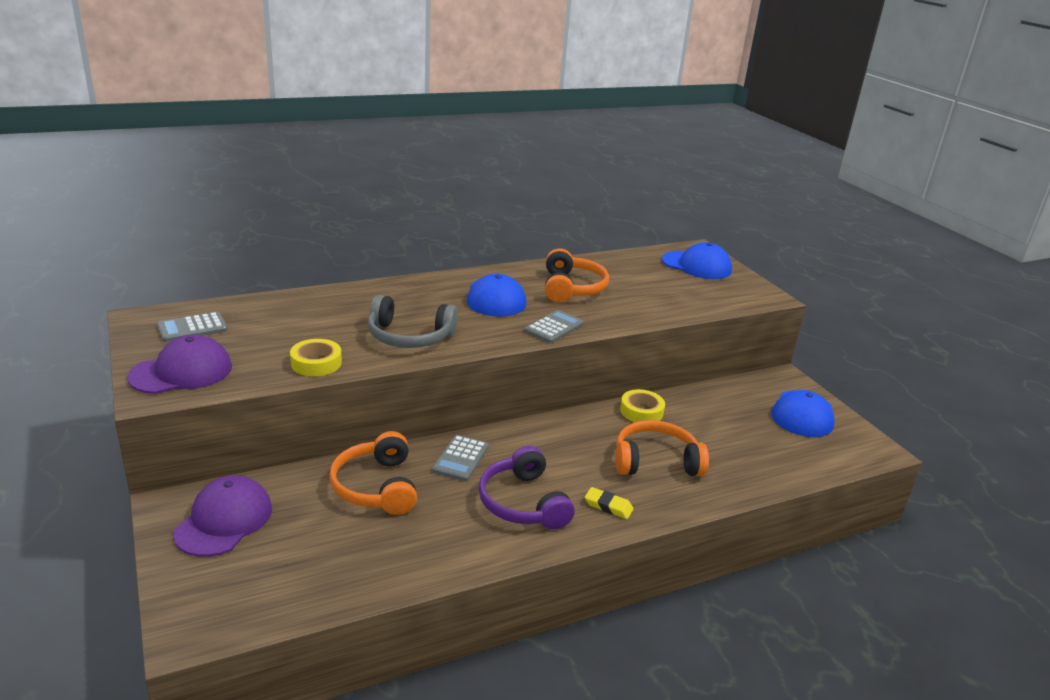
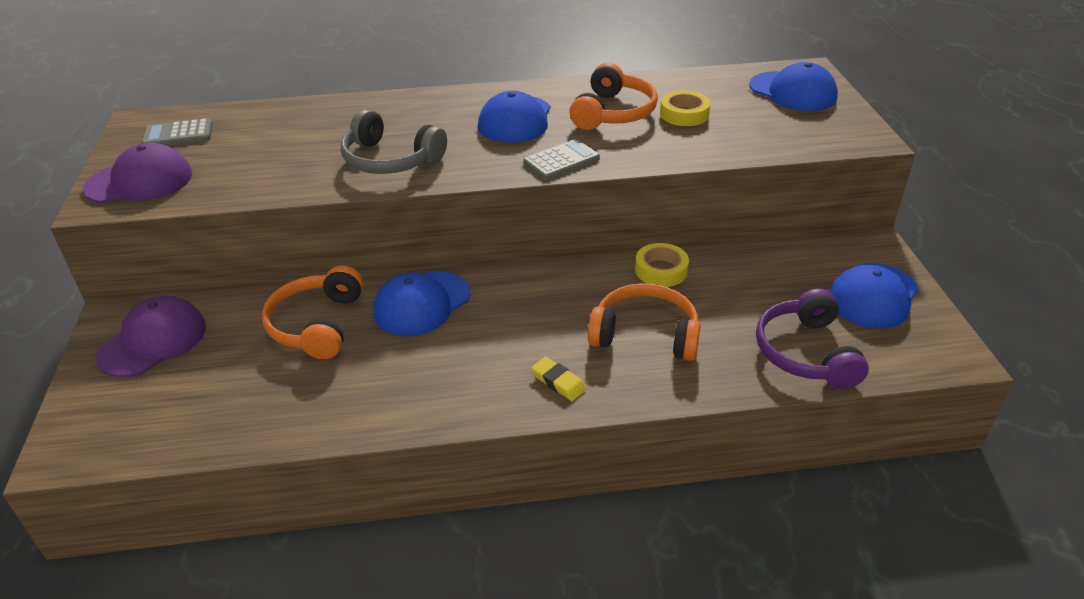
camera: 20 degrees right, 10 degrees up
(316, 363) = (275, 183): yellow tape -> yellow tape (684, 114)
(460, 458) = (421, 304): grey calculator -> blue cap
(523, 503) = (463, 364): purple headphones -> purple headphones (806, 352)

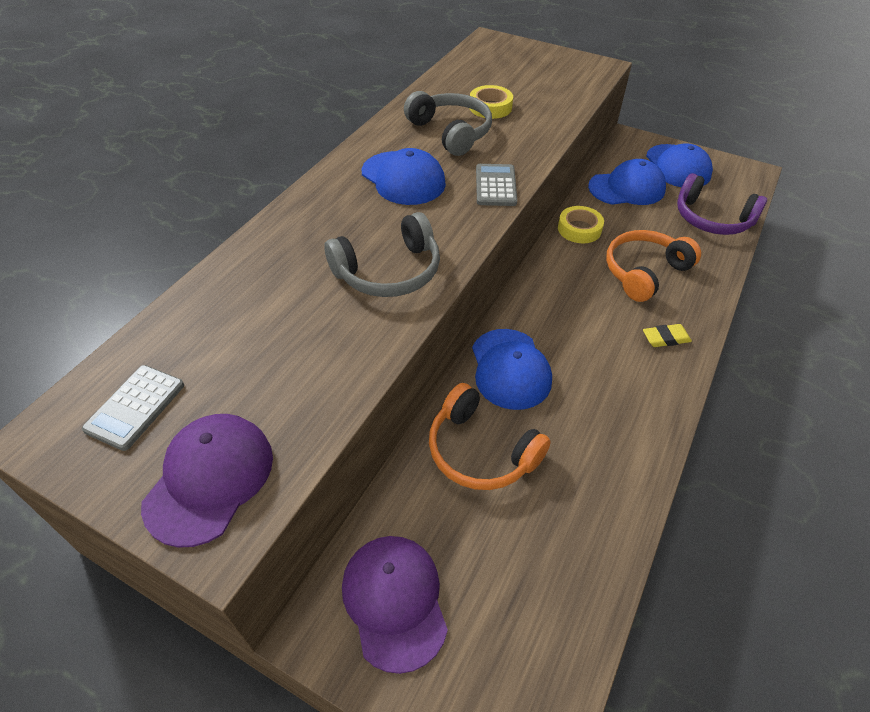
camera: 55 degrees left, 10 degrees up
(613, 113) = (451, 132): orange headphones -> grey headphones
(793, 92) = (511, 58): blue cap -> blue cap (627, 188)

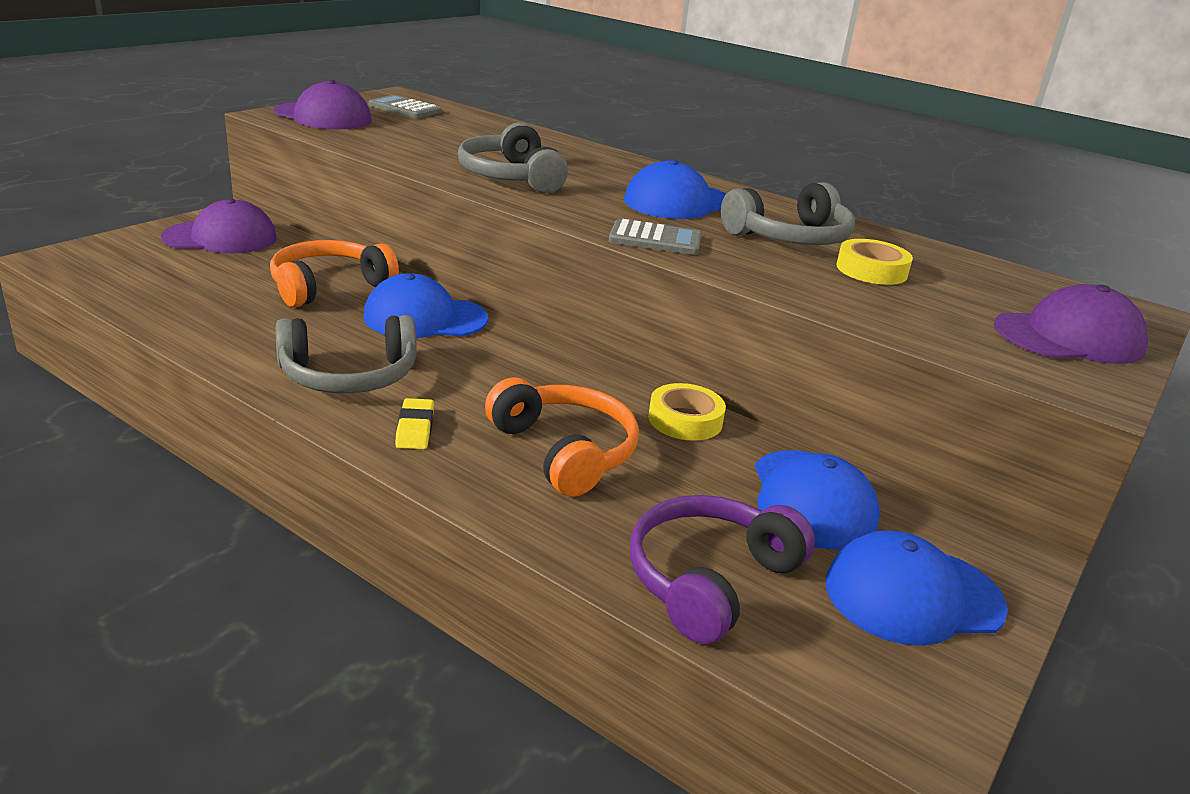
camera: 95 degrees right, 20 degrees down
(542, 62) = (1069, 337): none -> purple cap
(624, 389) = (349, 375): none -> grey headphones

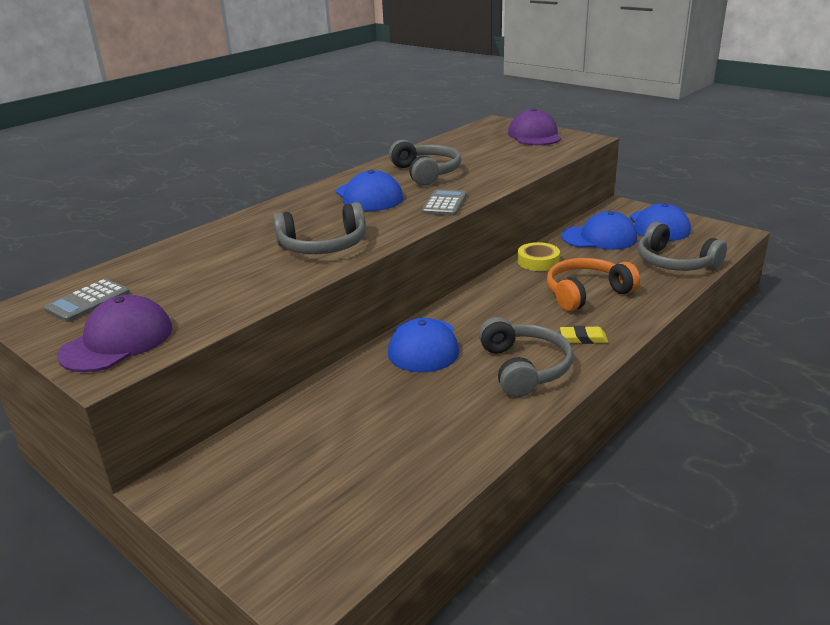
camera: 80 degrees left, 0 degrees up
(221, 238) = (243, 478): purple cap -> none
(329, 286) = (368, 394): orange headphones -> none
(709, 579) = (674, 262): purple headphones -> grey headphones
(871, 270) = (470, 160): yellow tape -> none

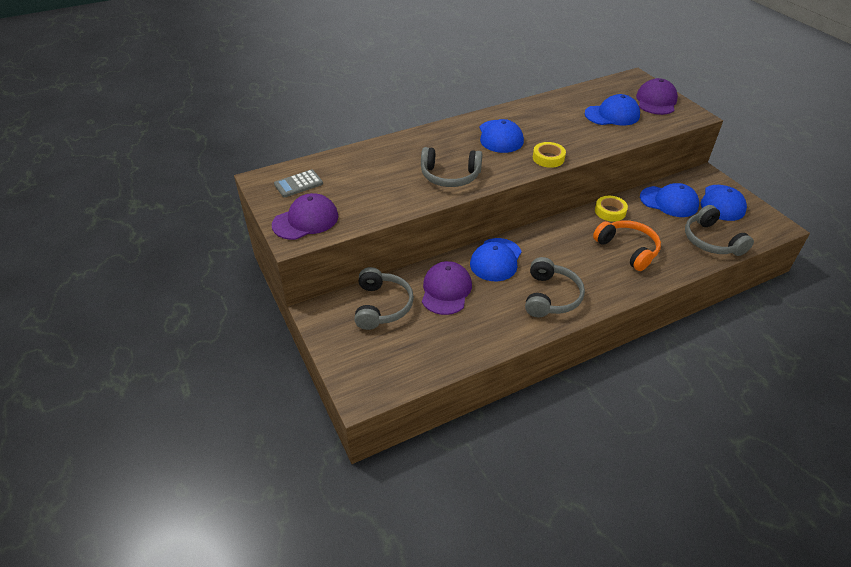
camera: 20 degrees right, 15 degrees up
(371, 400) = (446, 290): none -> purple cap
(426, 173) = (552, 122): grey headphones -> grey headphones (382, 306)
(444, 204) = (548, 158): grey calculator -> yellow tape
(494, 154) = (612, 115): none -> blue cap
(583, 338) = (603, 286): yellow eraser -> none
(586, 293) = (627, 249): orange headphones -> orange headphones turned 60 degrees clockwise

